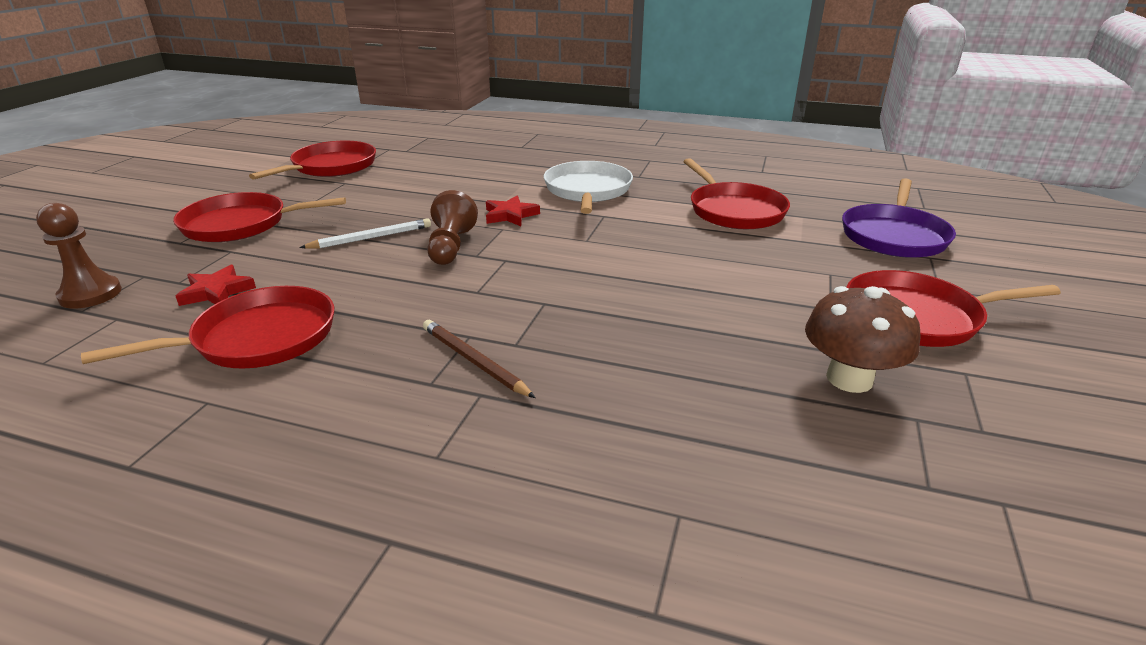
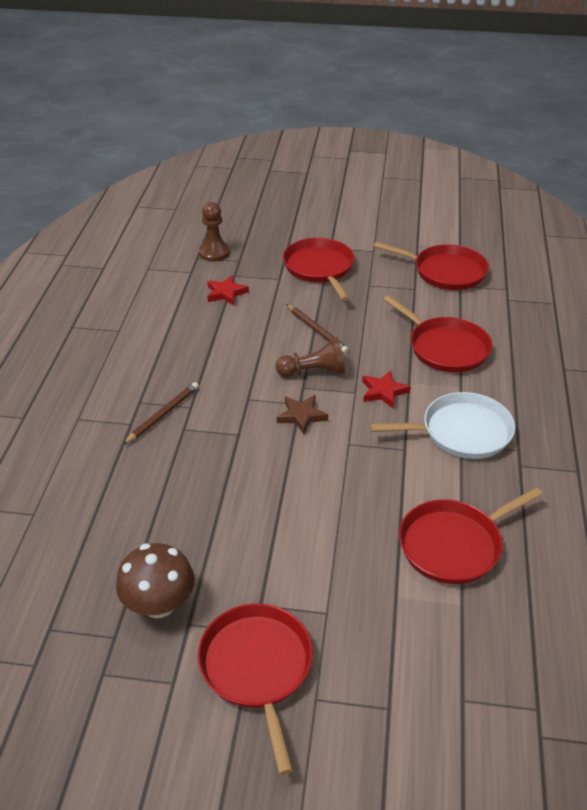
camera: 80 degrees right, 10 degrees up
(258, 338) = (177, 326): red pan -> red pan (445, 348)
(371, 238) = (316, 330): white pencil -> brown pencil
(528, 260) = (301, 416): none -> brown star
(894, 235) = (436, 684): purple pan -> none

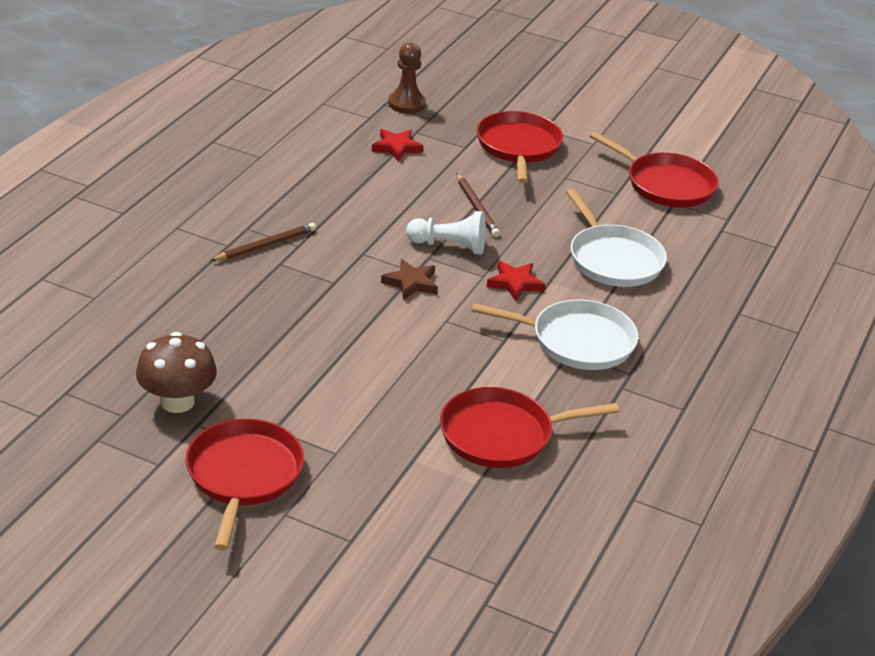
camera: 15 degrees right, 5 degrees down
(314, 372) = (449, 246): brown pawn -> white pawn
(445, 348) = (613, 259): red pan -> white pan

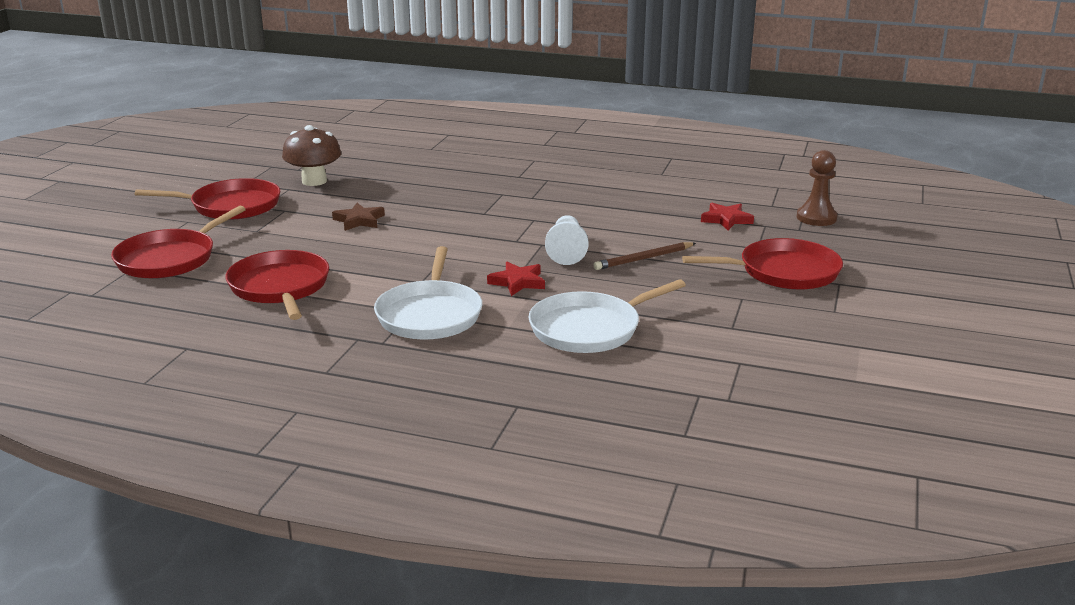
camera: 85 degrees right, 10 degrees down
(265, 246) = (525, 187): brown pencil -> none
(411, 283) = (496, 240): brown star -> brown star (359, 220)
(666, 184) = (778, 357): red pan -> red pan (170, 259)

